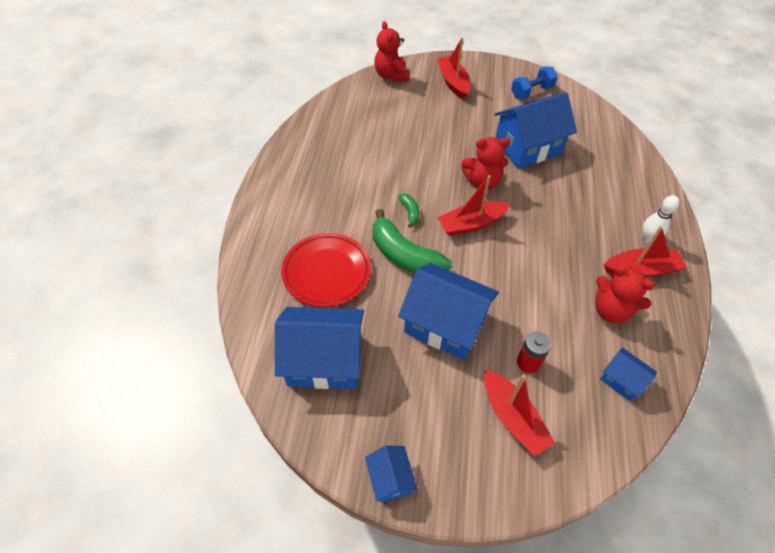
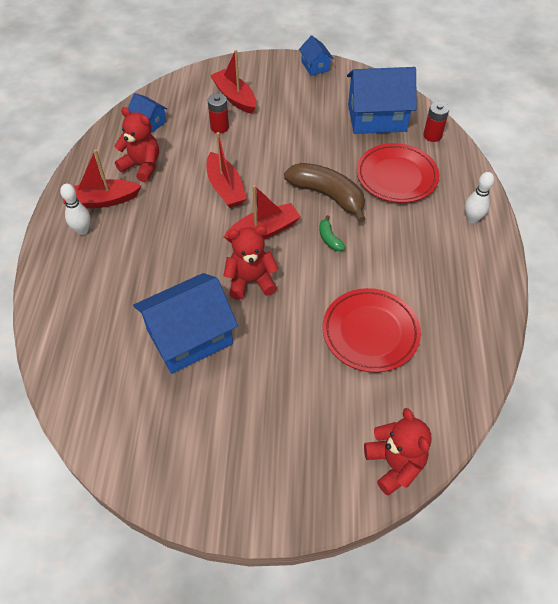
camera: 175 degrees right, 0 degrees up
(265, 324) = (432, 135): none -> red battery
(269, 220) = (472, 219): none -> white bowling pin
(390, 140) = (370, 332): none -> red plate
(405, 256) = (327, 196): green banana -> brown banana
(445, 324) = (285, 146): blue house -> none
(453, 82) = (292, 457): red boat -> red boat (225, 188)
(531, 92) = (168, 447): blue dumbbell -> none

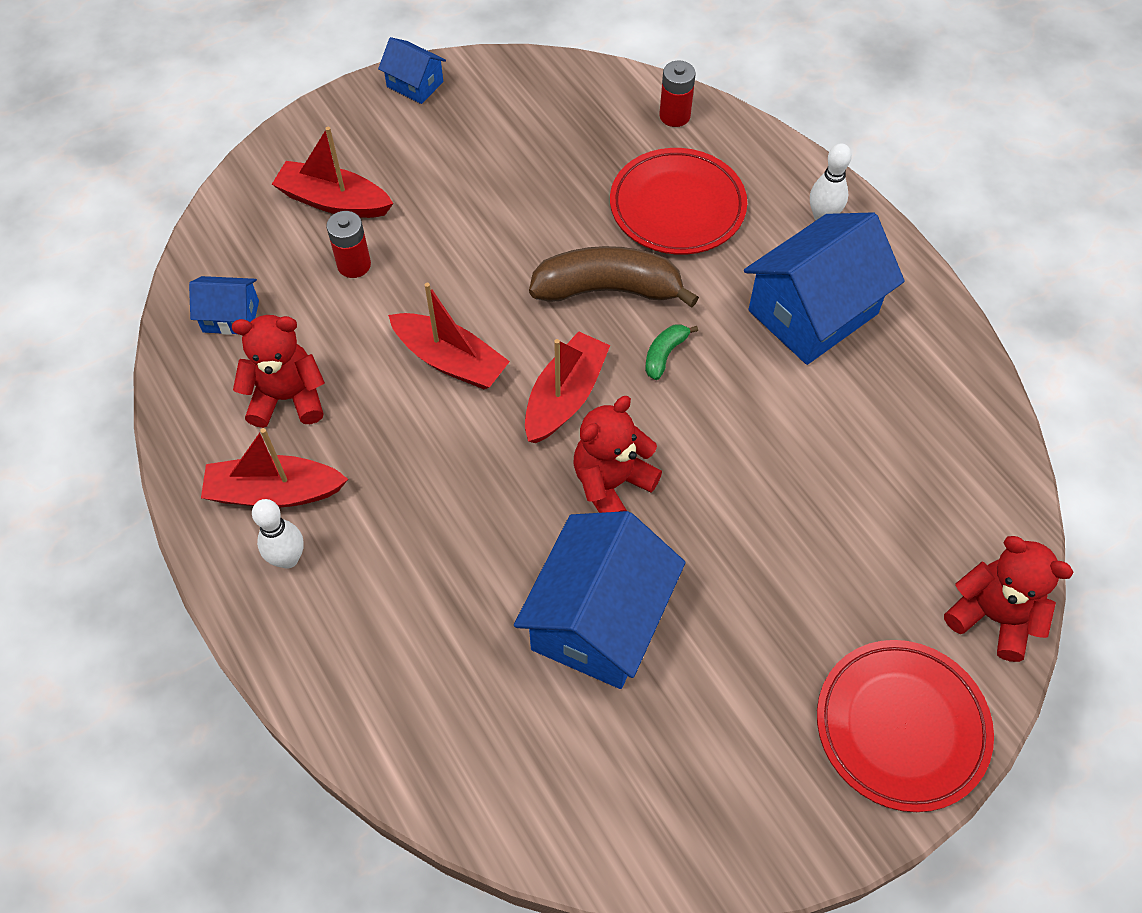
camera: 35 degrees left, 5 degrees up
(102, 200) = (274, 492): red boat -> red boat turned 45 degrees clockwise
(329, 238) = (665, 354): green banana -> green banana turned 90 degrees clockwise
(370, 332) = (826, 459): red plate -> red plate (901, 727)
(376, 118) = (576, 127): blue house -> blue house (813, 312)

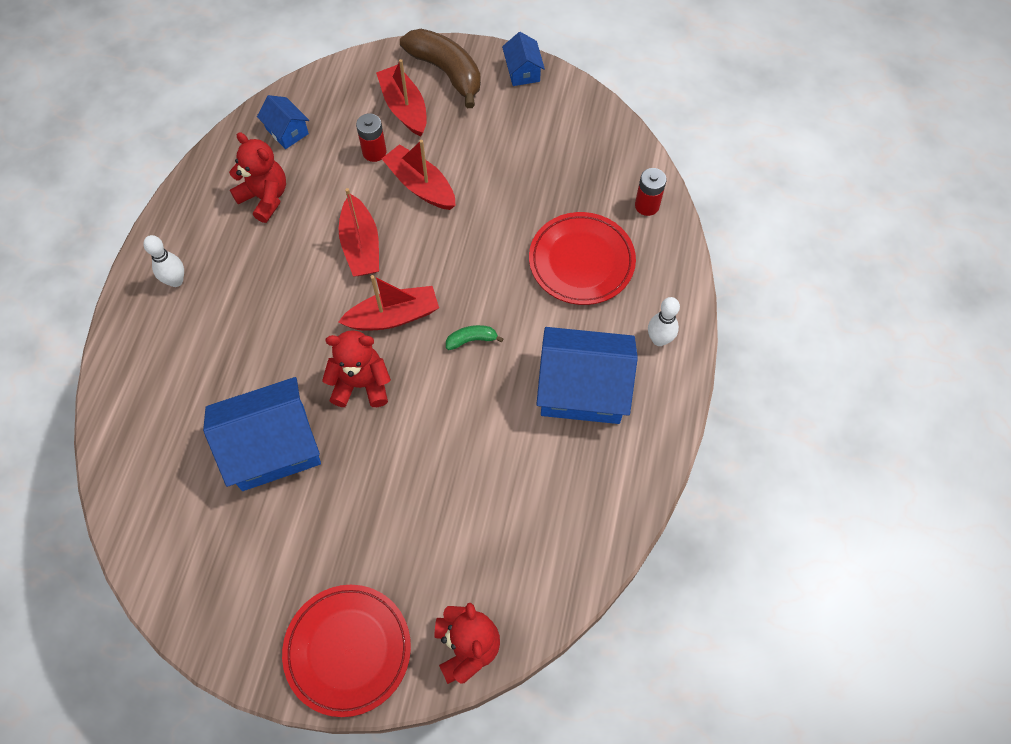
camera: 45 degrees right, 5 degrees up
(274, 492) = (206, 241): red boat -> red boat (420, 185)
(608, 289) = (485, 277): brown banana -> brown banana (446, 72)

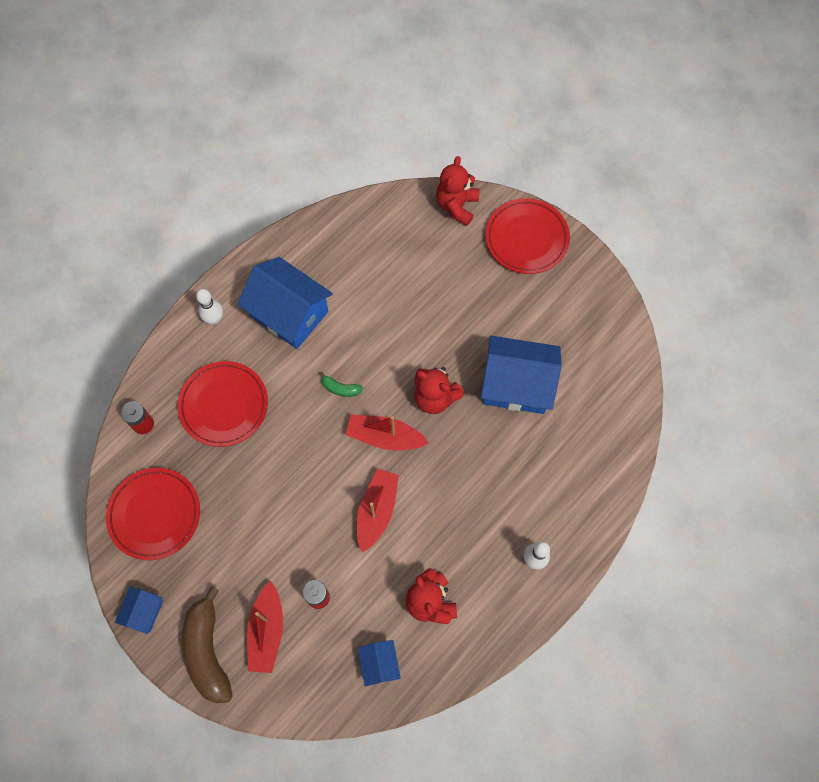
camera: 150 degrees left, 5 degrees up
(420, 185) = (300, 541): red boat -> none
(572, 141) = (155, 514): none -> red plate

